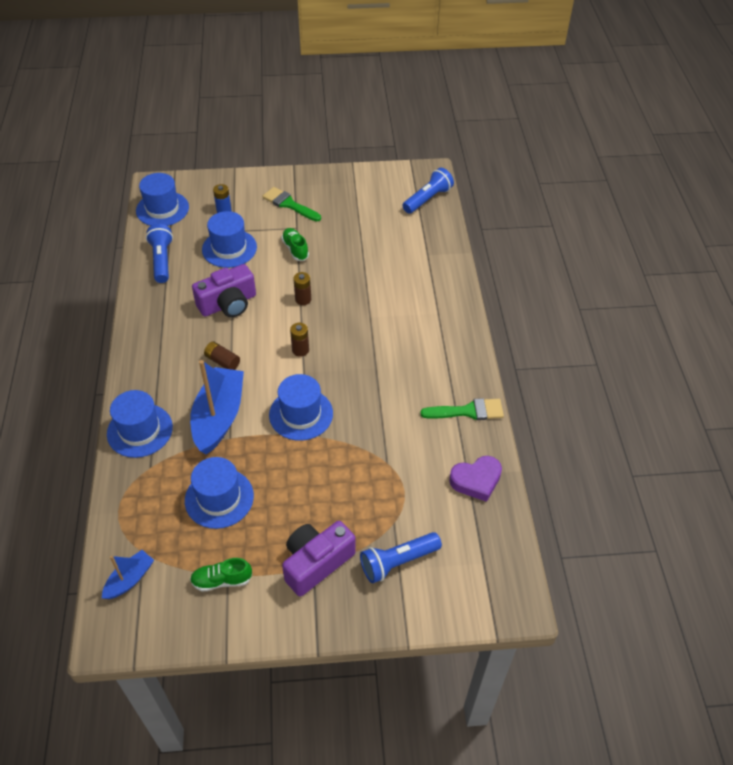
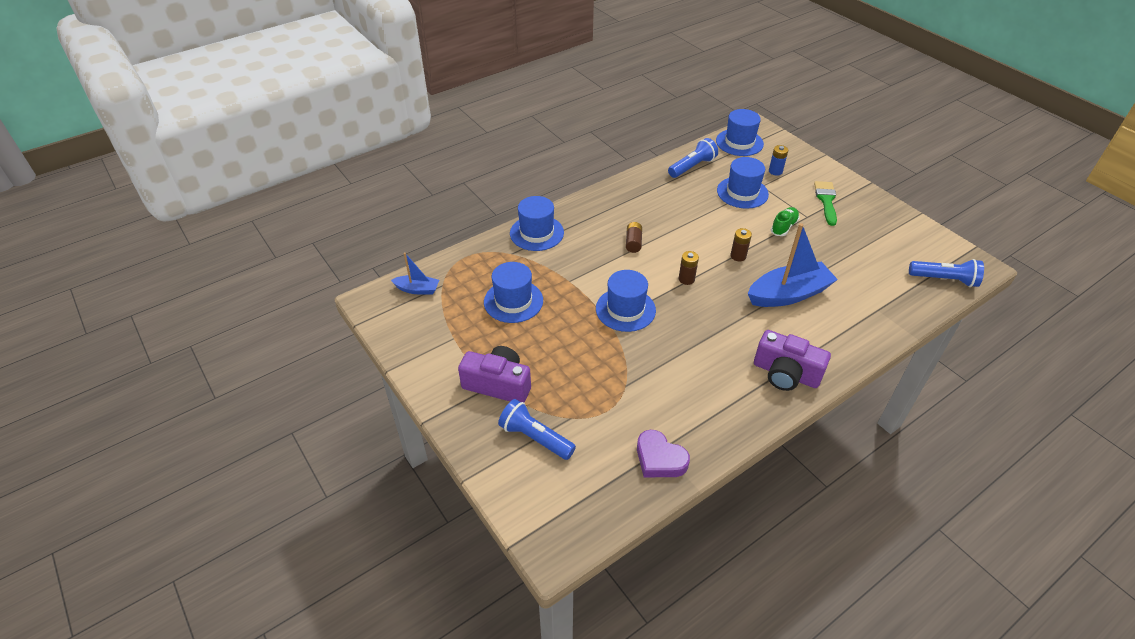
camera: 60 degrees right, 5 degrees down
(219, 417) = (582, 266): blue boat -> blue boat (788, 294)
(222, 580) = (447, 337): green shoe -> none
(228, 304) = (689, 219): purple camera -> purple camera (785, 374)
(468, 411) = (729, 419): green brush -> none

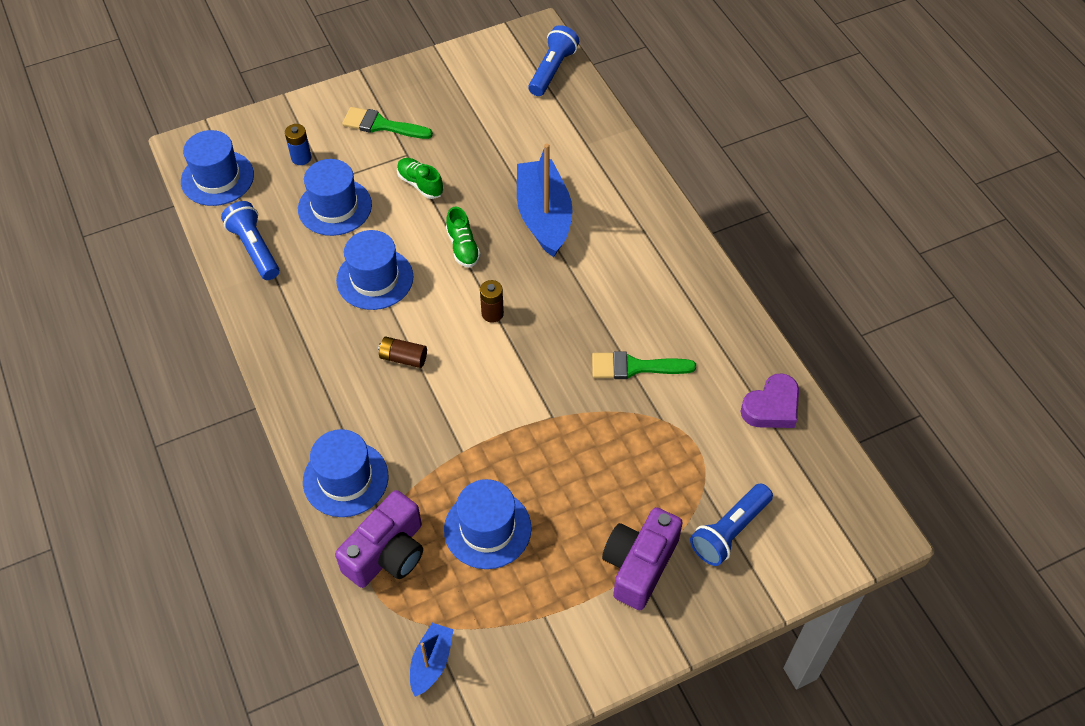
camera: 80 degrees left, 10 degrees up
(625, 309) = (533, 394): blue hat -> blue hat (375, 279)
(668, 364) = (635, 367): none -> green brush
(738, 256) = (463, 247): brown battery -> green shoe
(785, 374) = (667, 257): purple camera -> purple camera (387, 553)

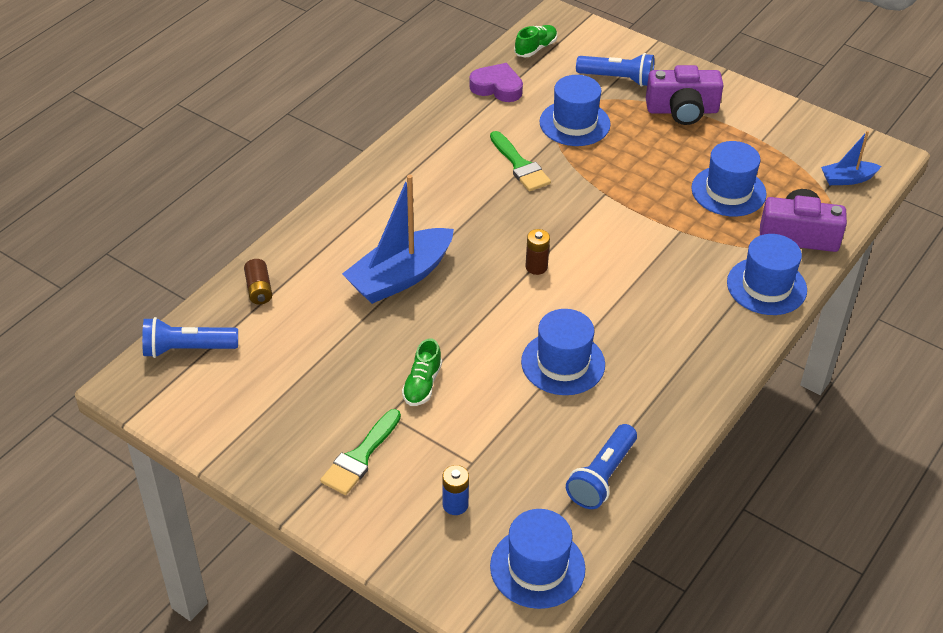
camera: 120 degrees left, 10 degrees down
(335, 207) = (501, 438): blue hat -> blue hat (574, 123)
(381, 125) = (360, 457): green brush -> green brush turned 45 degrees clockwise
(403, 358) = (628, 303): brown battery -> brown battery (259, 289)
(463, 247) = (478, 317): green shoe -> green shoe (535, 48)

